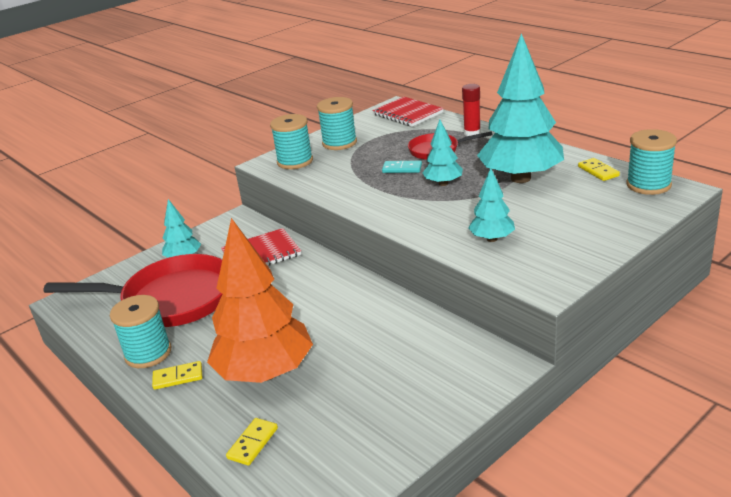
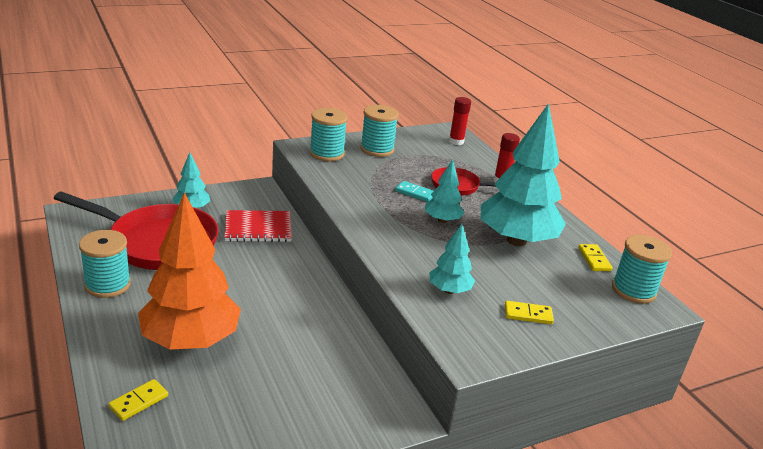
camera: 10 degrees right, 0 degrees up
(178, 377) = (117, 316): yellow domino -> yellow domino (528, 314)
(407, 114) = (456, 142): red notebook -> red glue stick

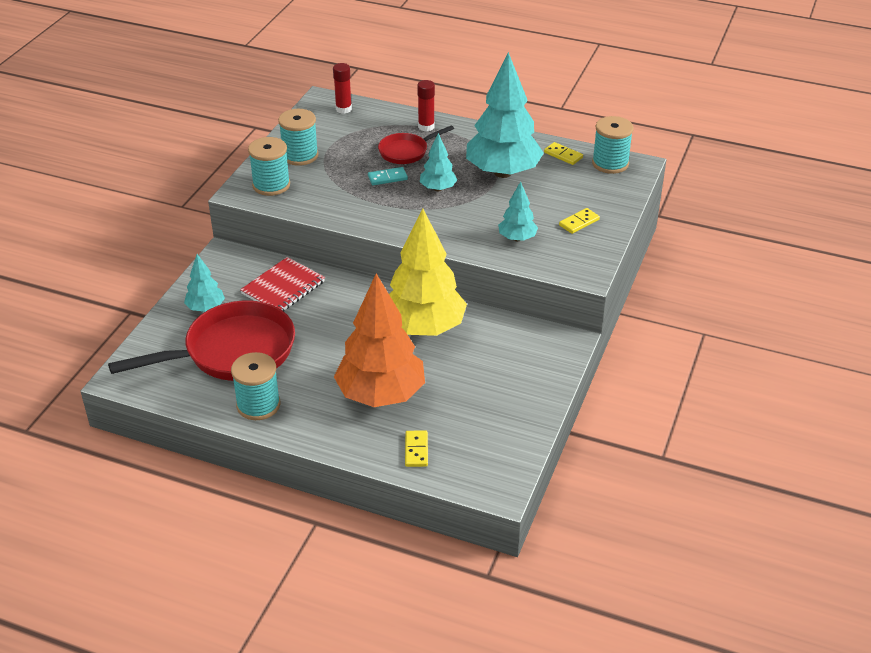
camera: 40 degrees left, 10 degrees up
(304, 318) = (423, 328): none -> yellow tree

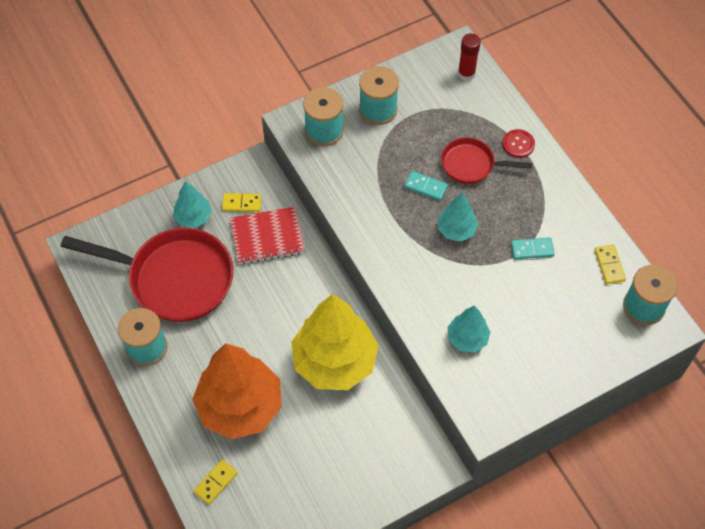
camera: 40 degrees right, 20 degrees up
(426, 127) = (518, 144): red glue stick -> red button
(503, 172) = (532, 249): turquoise tree -> turquoise domino
(579, 222) = (540, 359): yellow domino -> yellow domino (242, 203)

